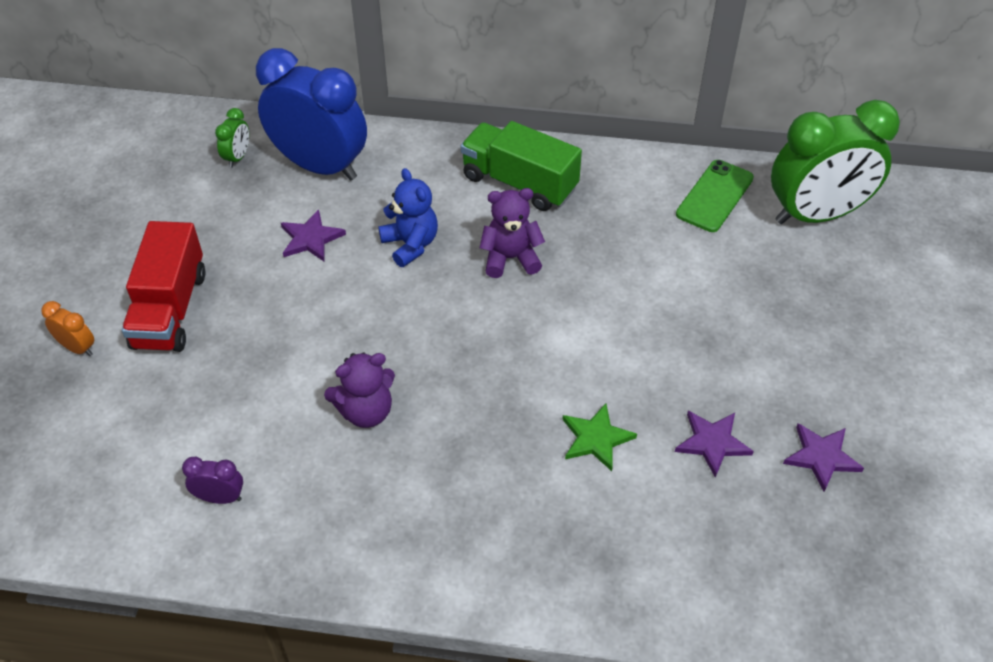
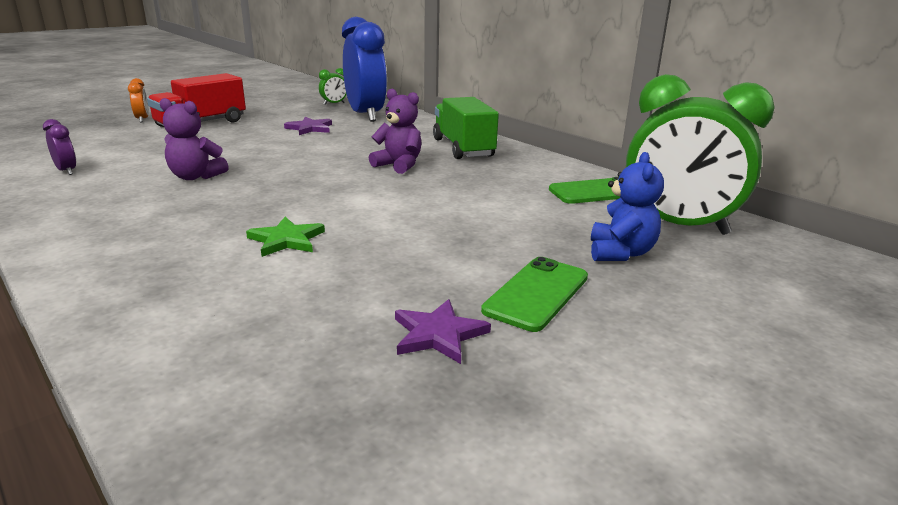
camera: 40 degrees right, 25 degrees down
(410, 244) = (354, 144): blue teddy bear -> blue teddy bear (620, 253)
(712, 442) = (361, 280): purple star -> none
(824, 372) = (537, 293): none -> green phone

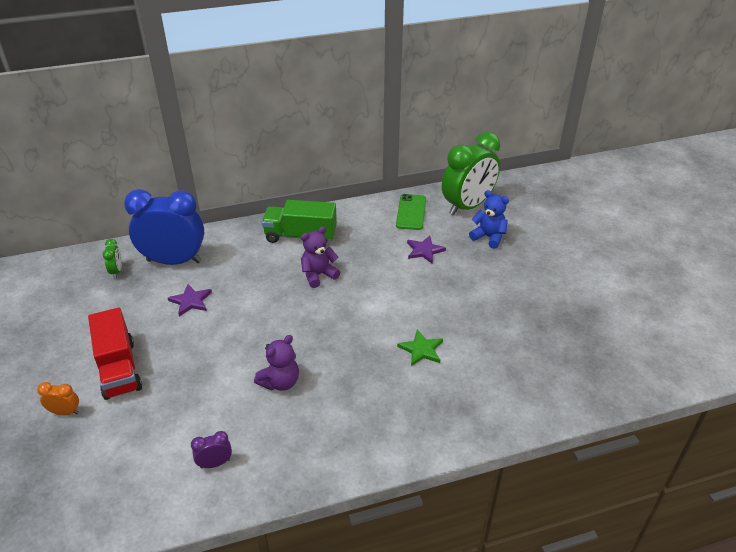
camera: 65 degrees left, 15 degrees up
(438, 334) = (541, 317): purple star -> purple star (424, 250)
(537, 293) = (517, 277): green phone -> none

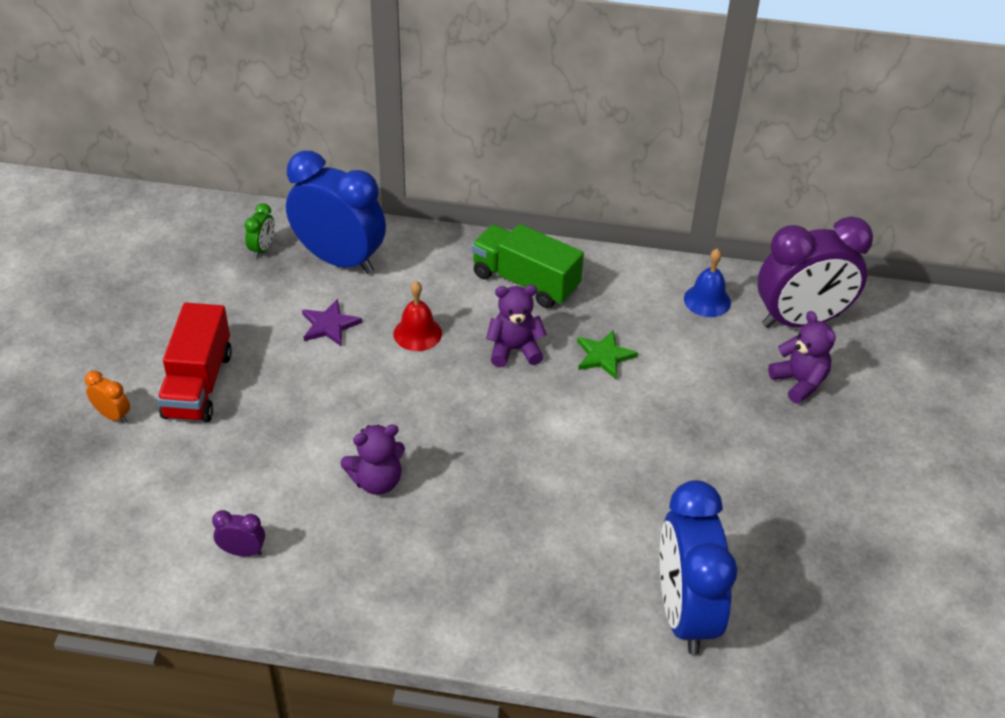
camera: 25 degrees right, 5 degrees up
(252, 286) = (417, 333): none -> red bell
(411, 212) = (707, 300): green phone -> blue bell
(421, 349) = (586, 512): green star -> green star (604, 356)
(424, 250) = (687, 368): purple star -> none
(467, 206) = (800, 321): green clock -> purple clock
(488, 237) = (799, 382): blue teddy bear -> purple teddy bear
(514, 383) = (684, 612): none -> blue clock

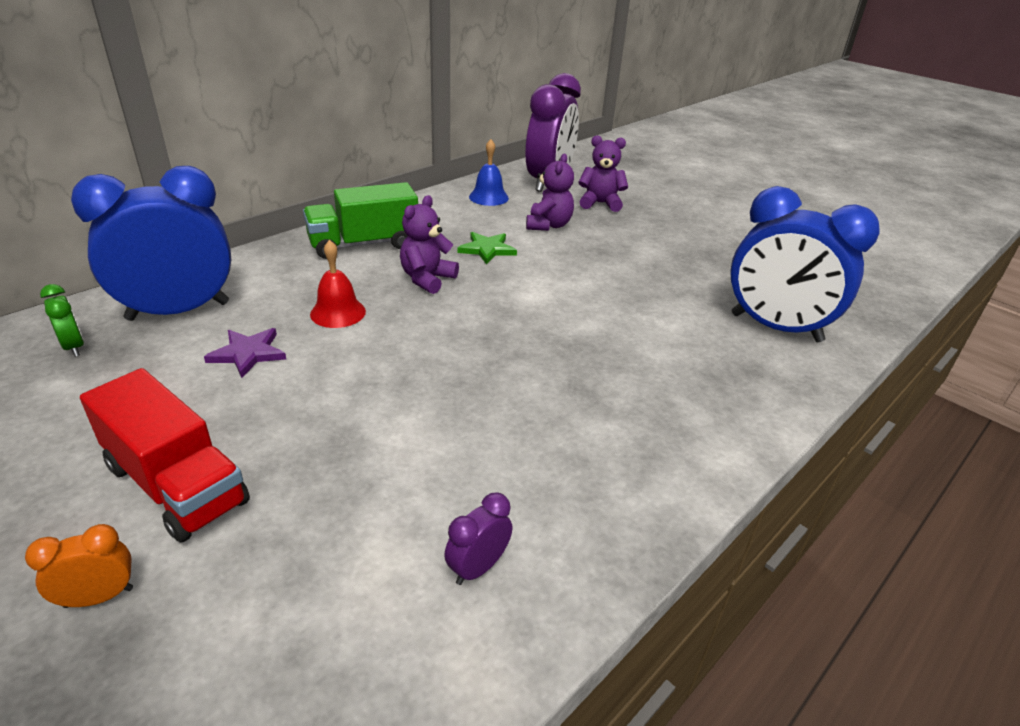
camera: 55 degrees left, 10 degrees down
(377, 481) = (485, 416): purple teddy bear -> purple teddy bear (548, 225)

